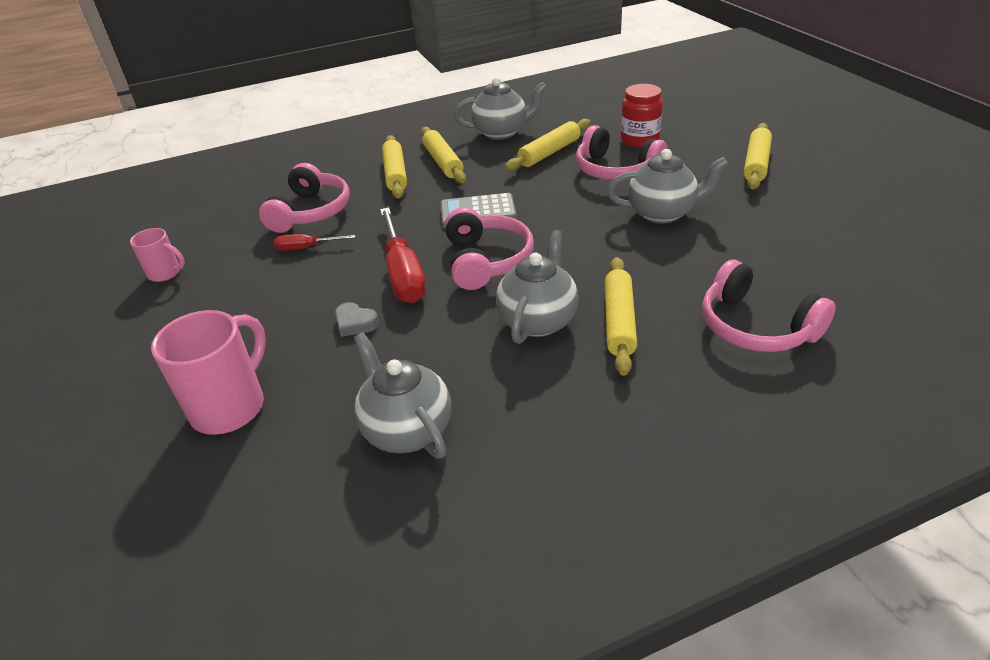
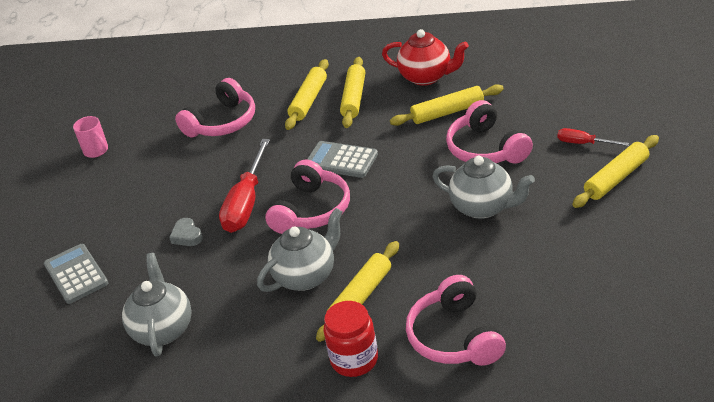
camera: 30 degrees right, 0 degrees up
(230, 407) = (76, 274): pink mug -> grey calculator
(306, 248) = (198, 157): red screwdriver -> red screwdriver (583, 143)
(501, 132) = (426, 77): grey teapot -> red teapot
(639, 140) = (538, 120): red jar -> red jar (354, 360)

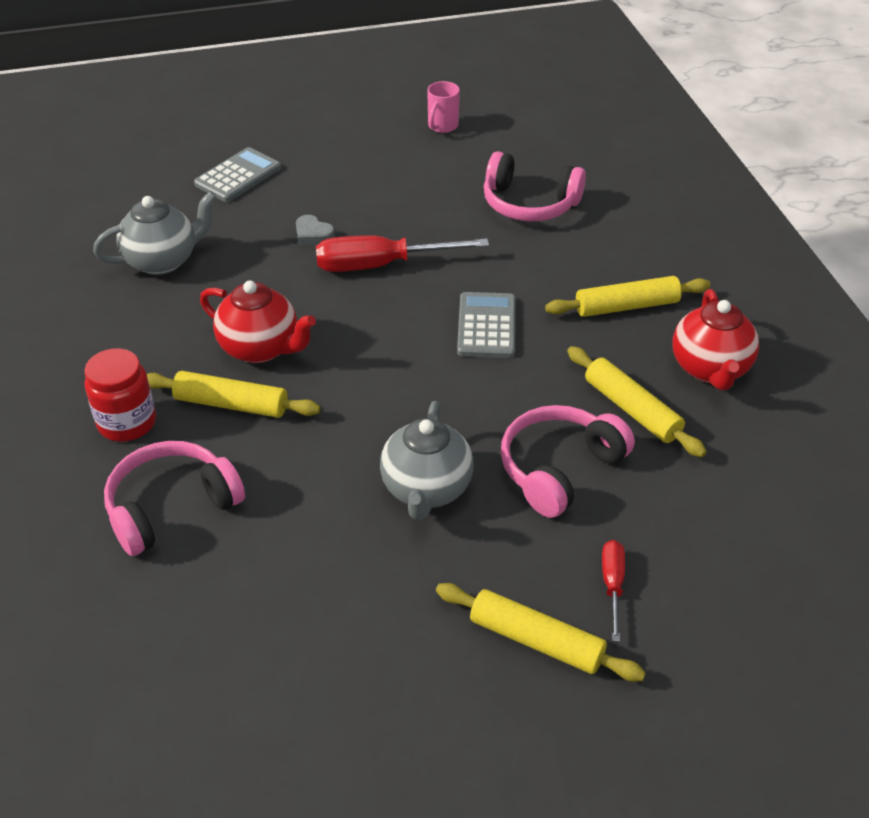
camera: 65 degrees right, 5 degrees up
(187, 236) = (313, 235): grey heart -> grey heart turned 90 degrees counterclockwise
(306, 276) = (260, 348): grey teapot -> red teapot
(308, 100) = (604, 265): yellow rolling pin -> none
(311, 210) = (380, 323): pink headphones -> none

